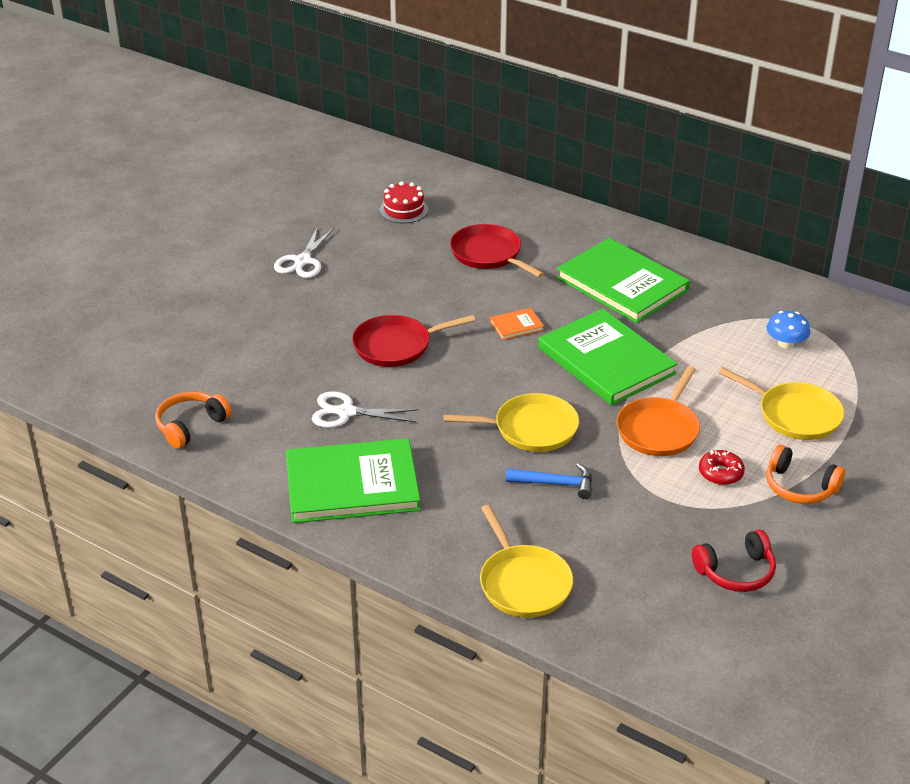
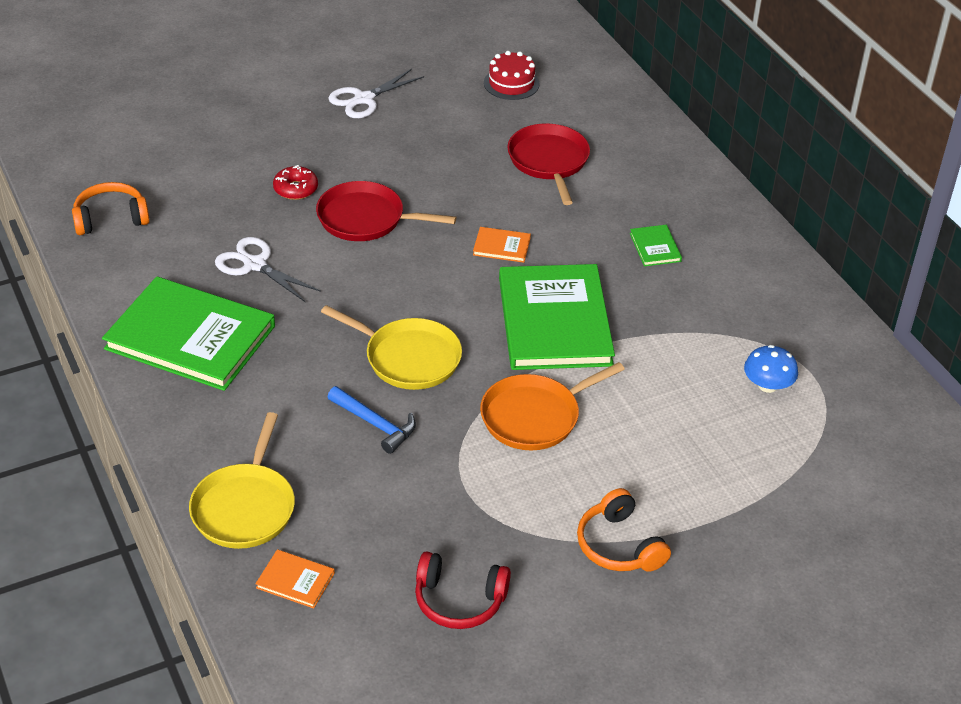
camera: 30 degrees right, 5 degrees up
(612, 614) = (295, 580): none -> orange book
(622, 284) = (655, 247): green book -> green book, size x0.41
(720, 473) = (550, 491): red donut -> red donut (295, 189)
(795, 415) = (696, 467): yellow pan -> none

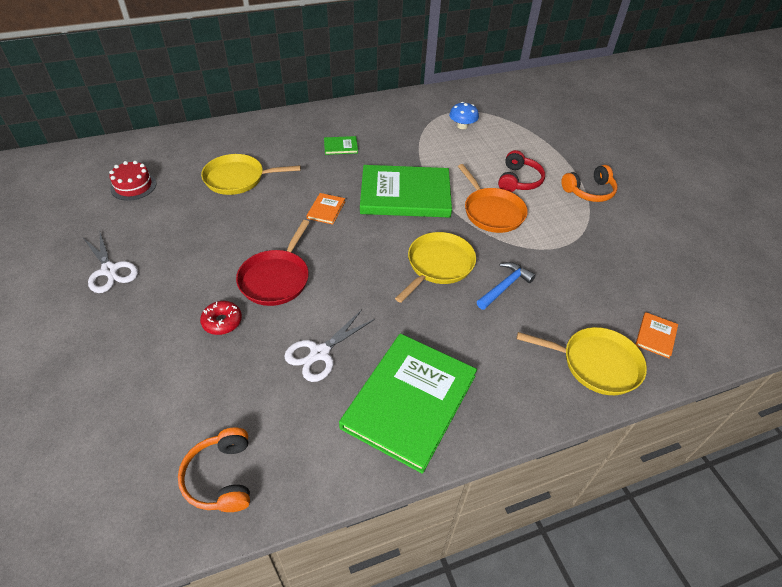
camera: 85 degrees left, 5 degrees up
(459, 601) = (647, 258): red headphones -> red headphones (519, 180)
(549, 161) = (238, 178): red pan -> yellow pan

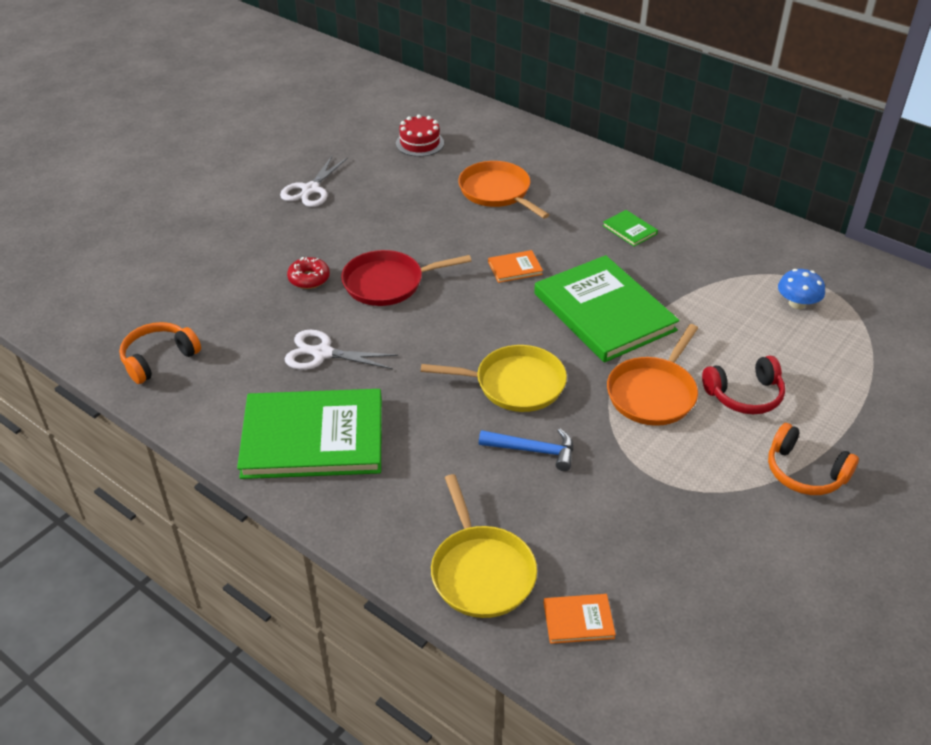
camera: 60 degrees right, 5 degrees down
(238, 178) = (497, 192): yellow pan -> orange pan

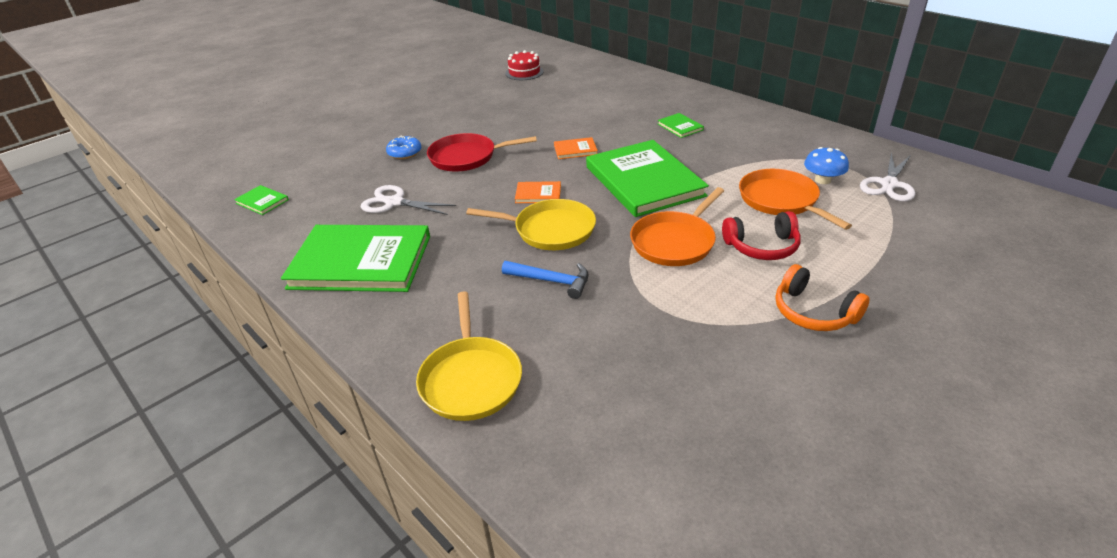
camera: 10 degrees right, 5 degrees down
(158, 358) = (262, 201): orange headphones -> green book
(309, 278) = (404, 153): red donut -> blue donut
(310, 189) = (429, 99): white scissors -> white scissors (889, 184)
(497, 192) = (575, 102): orange pan -> orange pan (780, 200)
(578, 620) = (553, 430): orange book -> orange book (538, 194)

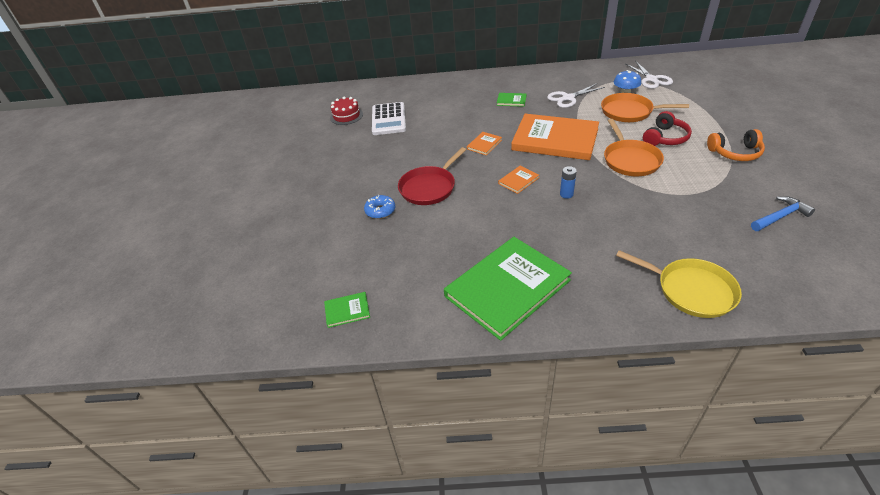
camera: 45 degrees left, 5 degrees up
(394, 202) = (446, 242): white scissors -> white scissors (568, 98)
(547, 90) = (388, 119): none -> white calculator
(550, 230) = (566, 194): yellow pan -> blue battery
(551, 281) = (622, 218): blue hammer -> blue hammer (780, 216)
(644, 181) = (555, 139): green book -> orange book

